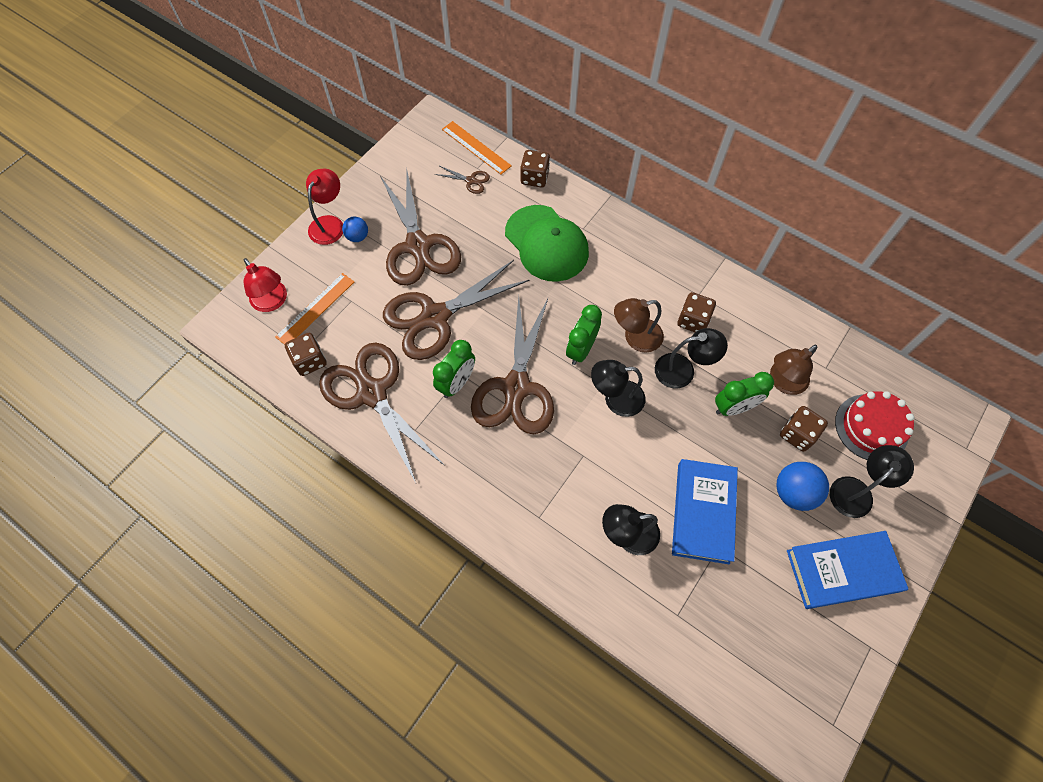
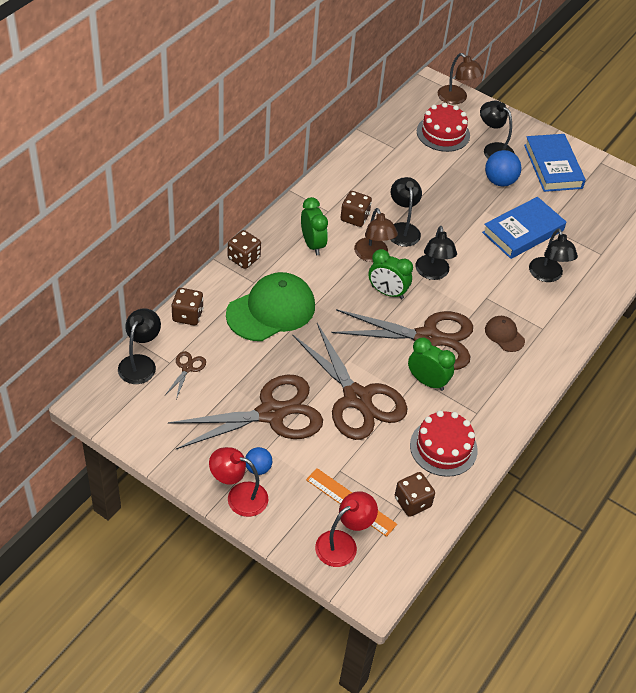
camera: 95 degrees left, 15 degrees down
(372, 393) = (443, 447): brown scissors -> red cake
(476, 147) = (140, 363): orange ruler -> black lamp
(526, 470) = (504, 335): none -> brown cap
(703, 512) = (523, 231): blue book -> blue book turned 45 degrees counterclockwise
(733, 407) = (434, 203): green clock -> green clock (312, 244)
(783, 382) = (409, 173): brown lamp -> brown lamp (456, 99)
(797, 434) = (453, 172): brown dice -> brown dice (244, 258)

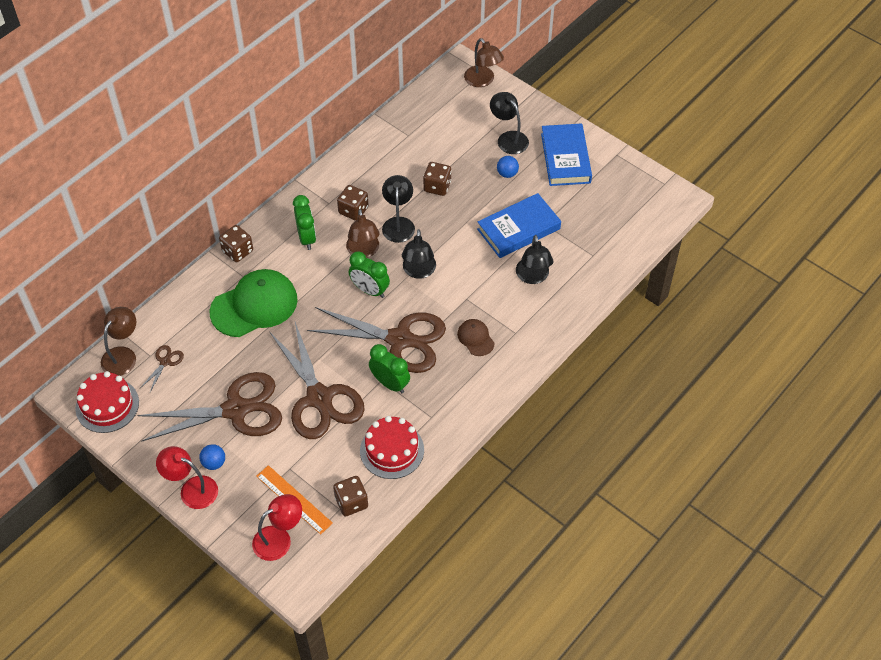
camera: 10 degrees right, 5 degrees up
(140, 363) = (123, 355): black lamp -> brown lamp
(187, 315) = (174, 308): brown dice -> brown dice (437, 186)
(443, 133) = (460, 119): red cake -> red cake (107, 405)
(499, 181) = (507, 174): blue ball -> blue ball, size x0.62

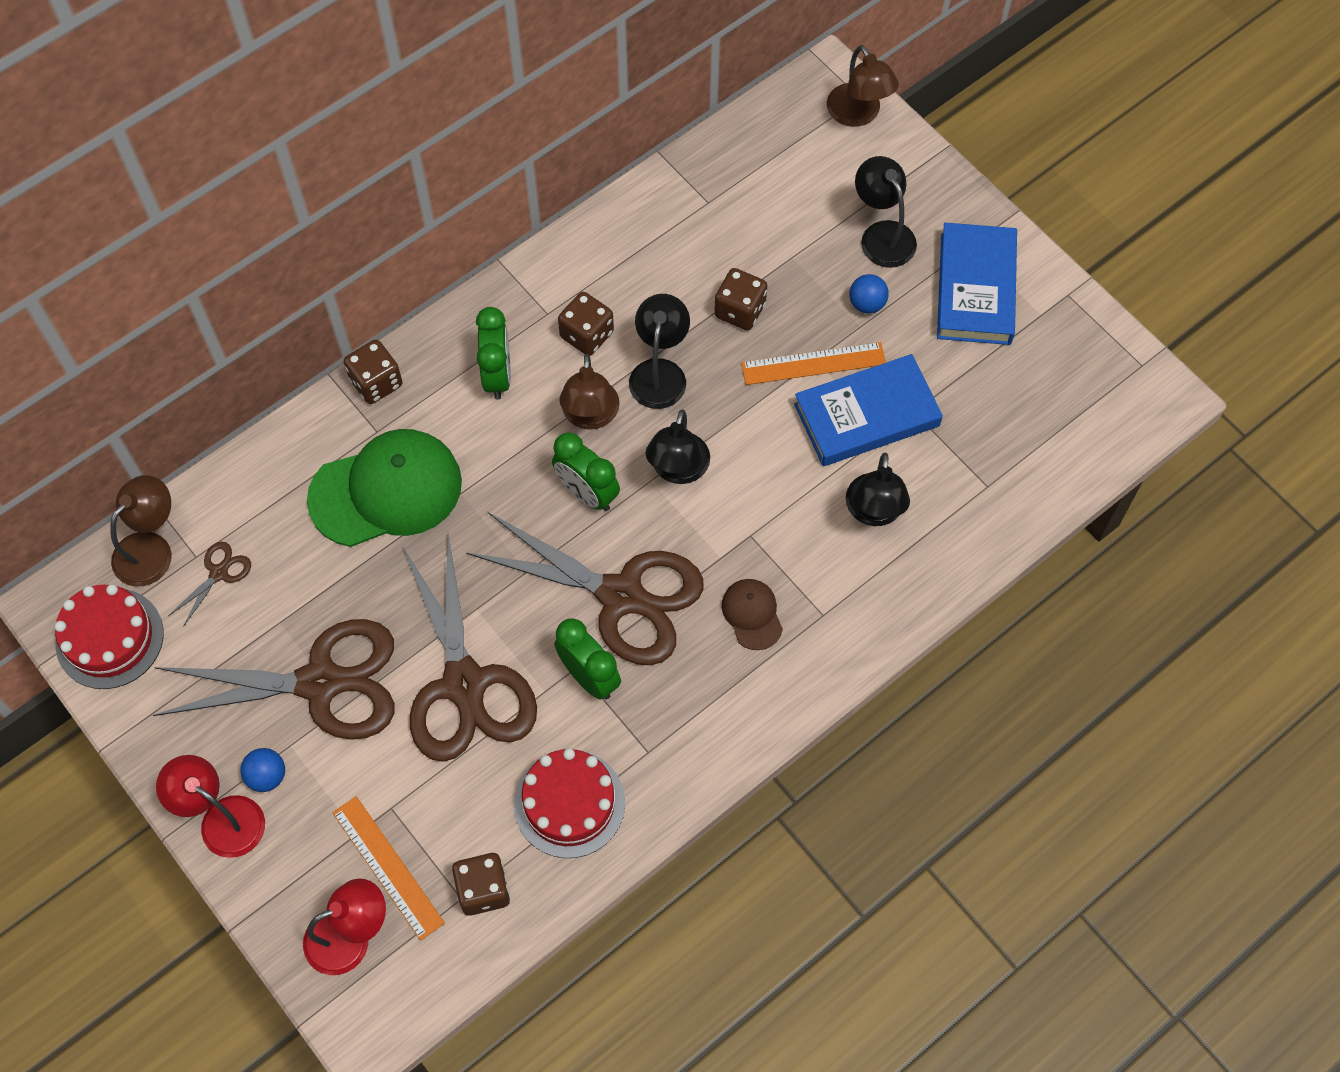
camera: 10 degrees right, 10 degrees up
(483, 207) = (813, 364): none -> orange ruler

